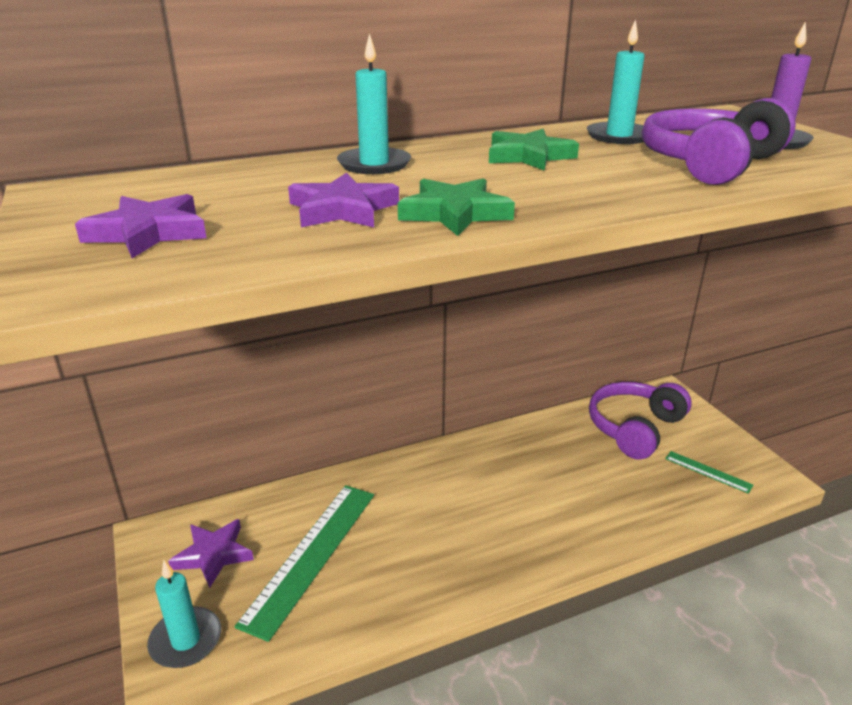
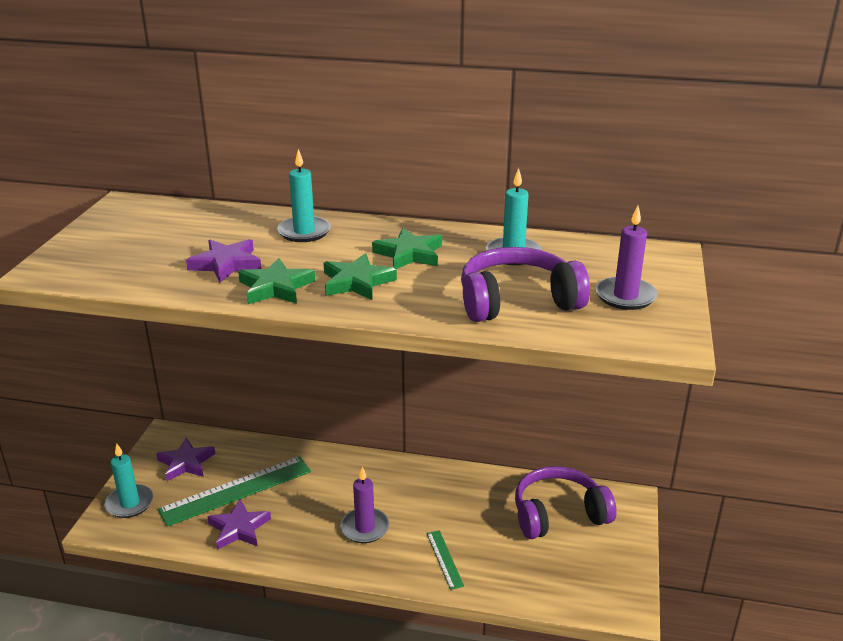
camera: 35 degrees right, 0 degrees up
(148, 232) = (119, 249): purple star -> purple star (239, 528)
(492, 523) = (365, 528): none -> purple candle
(532, 187) = (357, 282): none -> green star
(708, 471) = (574, 575): green ruler -> green ruler (444, 559)

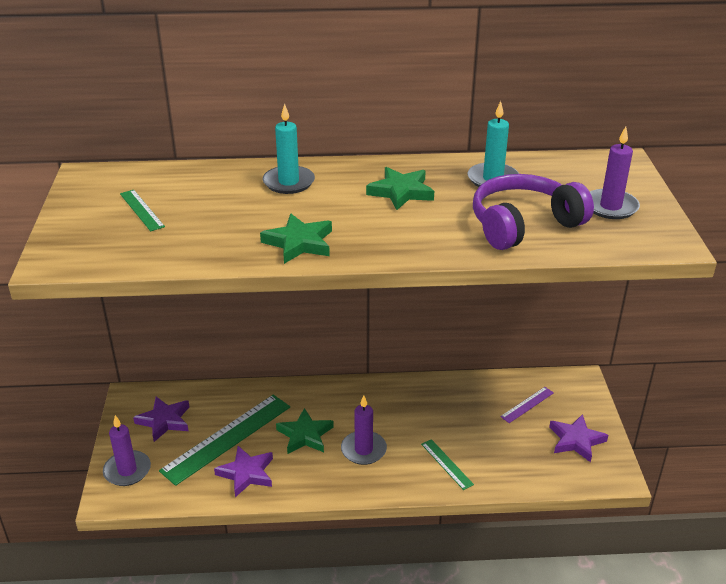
camera: 15 degrees left, 5 degrees up
(130, 503) = (127, 470): turquoise candle -> purple candle
(150, 239) = (141, 210): none -> green ruler
(226, 264) = (235, 226): purple star -> purple star (576, 440)
(357, 282) = (371, 227): green star -> green star (305, 435)
(558, 514) = (527, 405): purple headphones -> purple ruler

